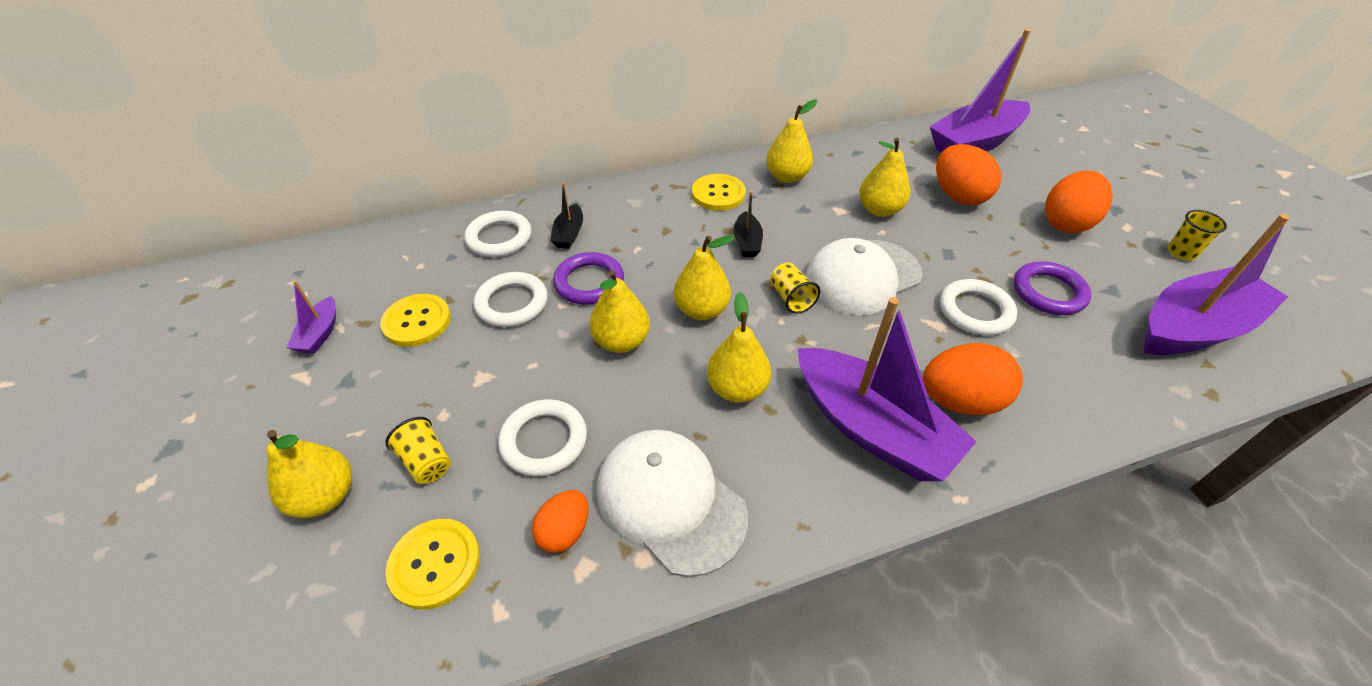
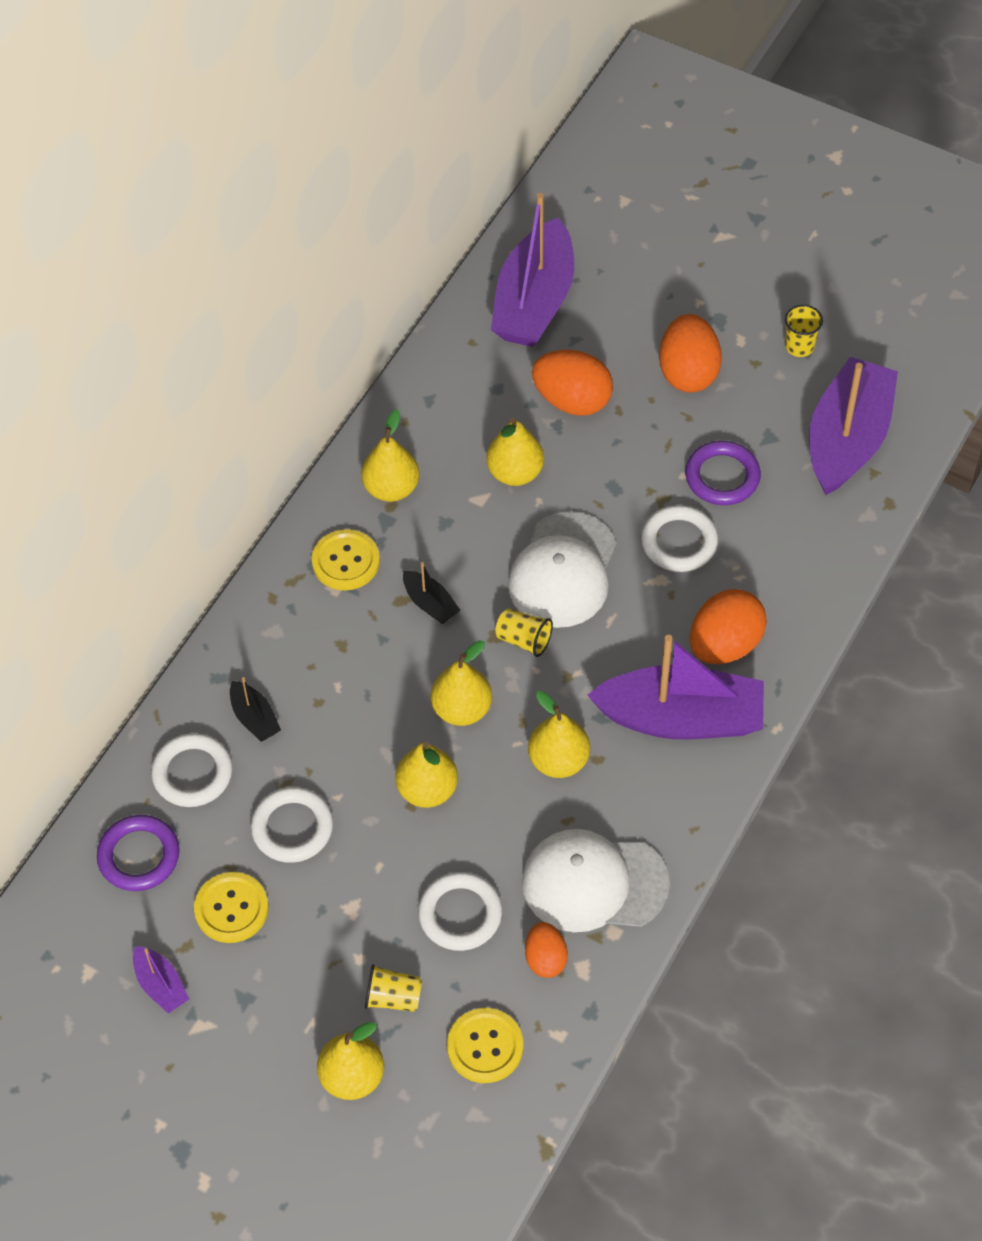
camera: 40 degrees left, 10 degrees up
(589, 282) = (335, 755): purple ring -> purple ring (139, 856)

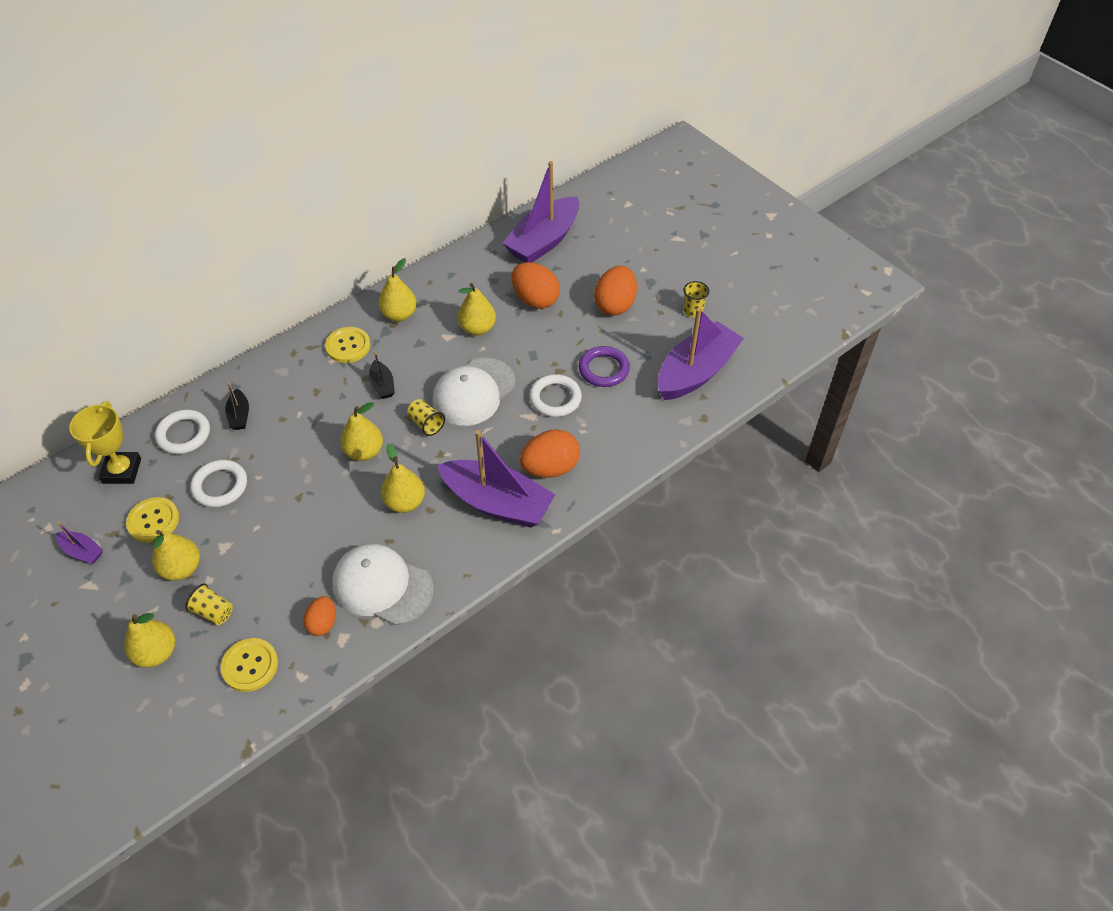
camera: 20 degrees right, 5 degrees down
(139, 856) = (122, 471): purple ring -> yellow trophy
(161, 985) = (82, 551): purple boat -> purple boat turned 45 degrees counterclockwise
(427, 790) = (314, 492): yellow pear -> yellow pear (182, 568)
(460, 914) = (287, 575): white ring -> none

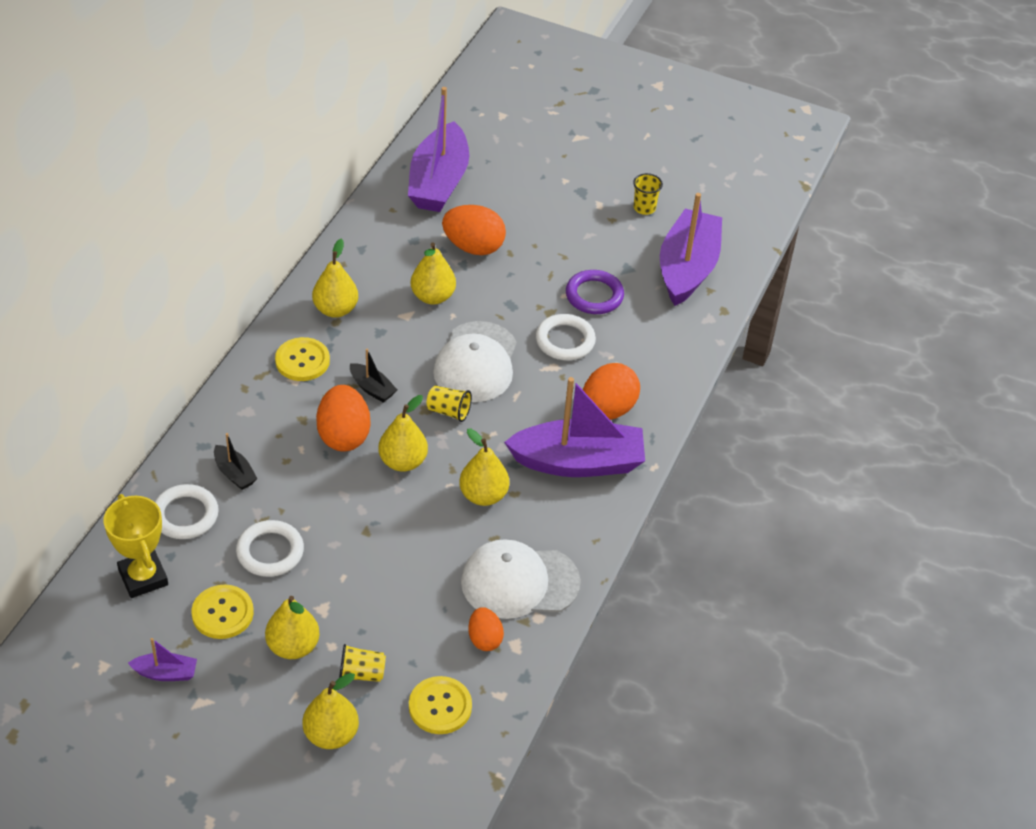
camera: 30 degrees left, 5 degrees down
(615, 305) = (561, 226): orange egg -> orange egg (343, 435)

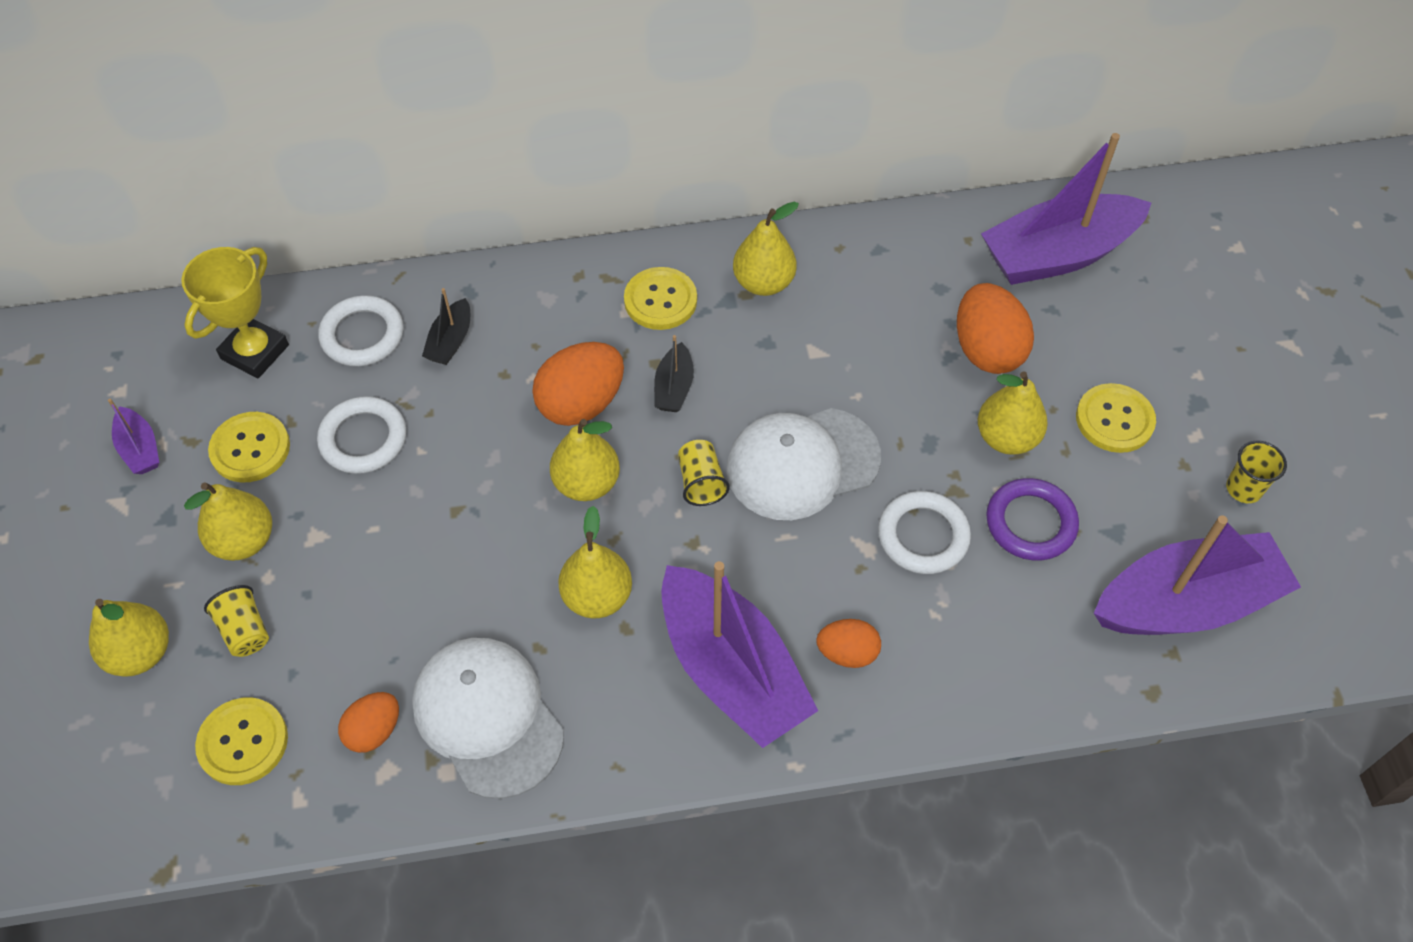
camera: 60 degrees right, 10 degrees up
(432, 296) = (868, 358): yellow pear -> yellow pear (1006, 438)
(562, 227) = (1114, 420): none -> yellow button
(607, 410) = (847, 653): orange egg -> orange egg, size x0.59

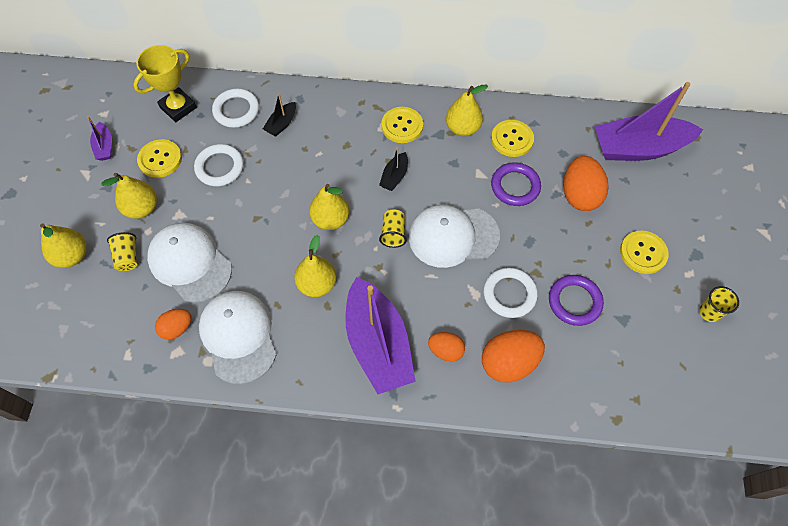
camera: 15 degrees right, 5 degrees up
(243, 742) = (108, 317): yellow button -> yellow button (512, 139)
(362, 614) = (190, 263): none -> white cap
(581, 403) = (341, 174): orange egg -> orange egg (508, 362)
(879, 359) = (515, 186): none -> purple ring
(1006, 438) = (575, 249): yellow pear -> none
(1186, 602) = (653, 371): purple boat -> none

